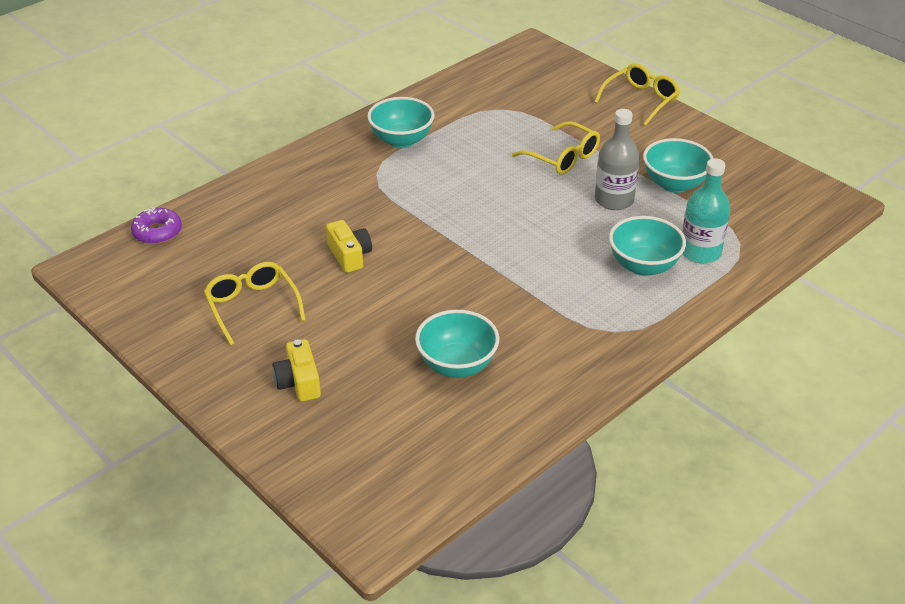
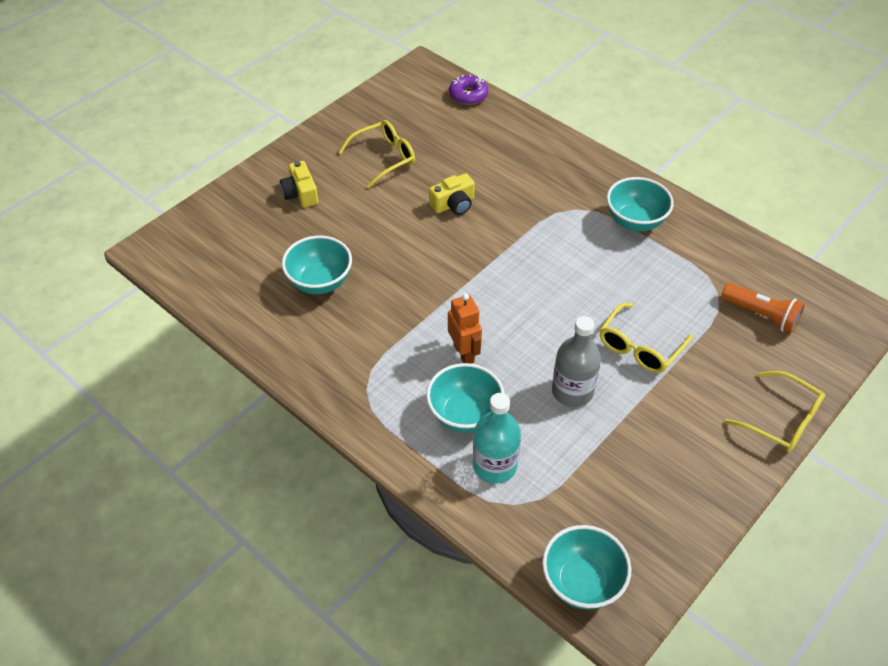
camera: 85 degrees right, 10 degrees up
(299, 382) = (300, 194): yellow camera -> yellow camera turned 90 degrees counterclockwise
(529, 92) = (761, 315): none -> orange flashlight
(567, 261) = (464, 353): none -> orange robot
(674, 184) = (613, 447): turquoise bowl -> turquoise bowl (582, 582)

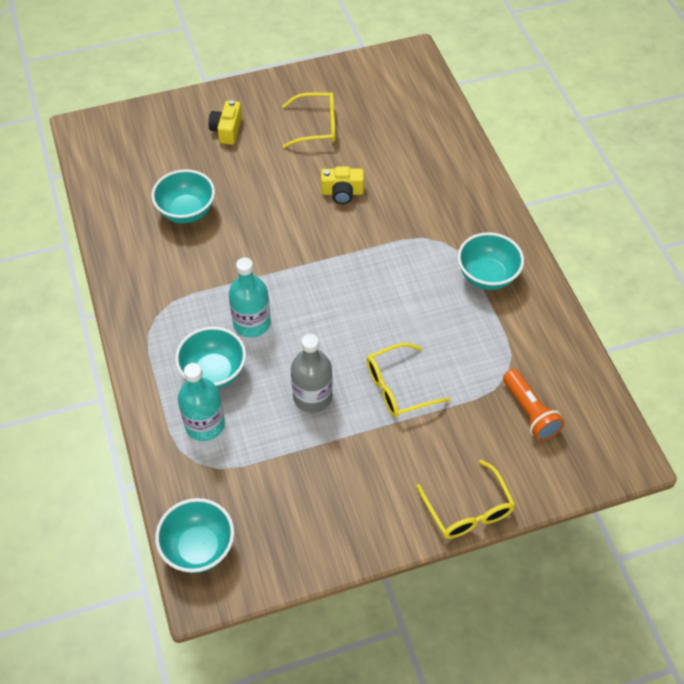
camera: 30 degrees right, 5 degrees up
(464, 353) = (252, 323): orange robot -> turquoise bottle
(468, 95) = (433, 97): purple donut -> none

